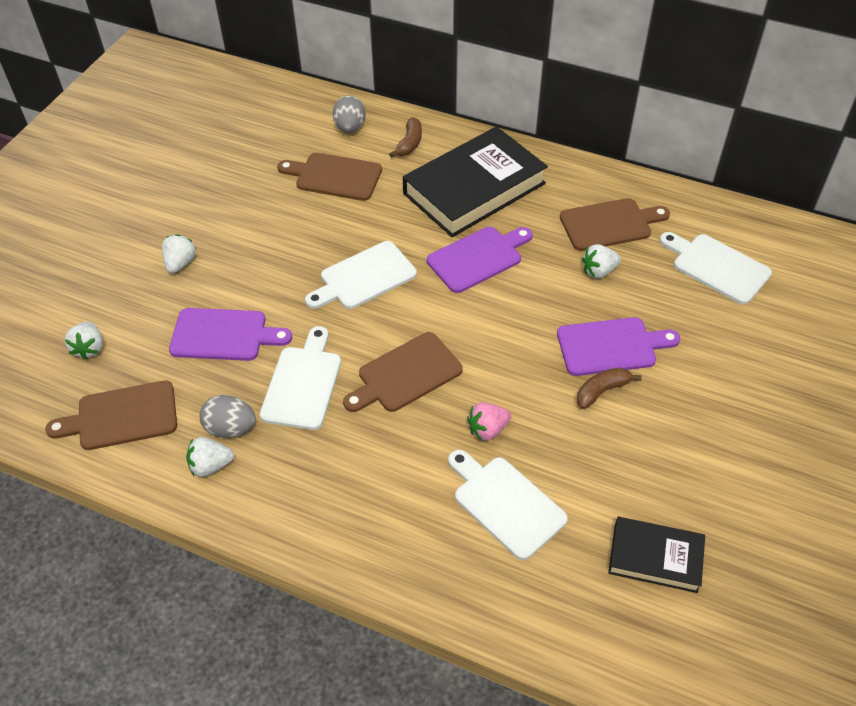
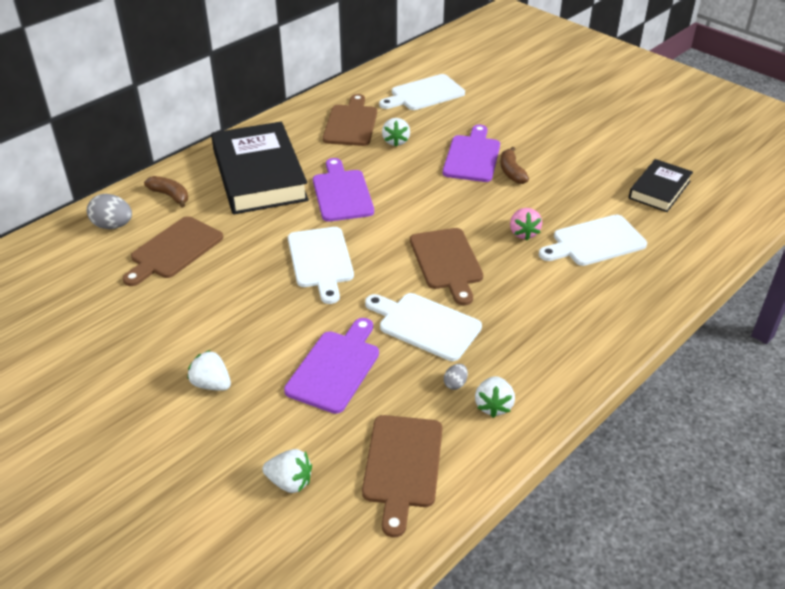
camera: 70 degrees left, 10 degrees down
(230, 428) = (455, 384): grey egg -> grey egg, size x0.52

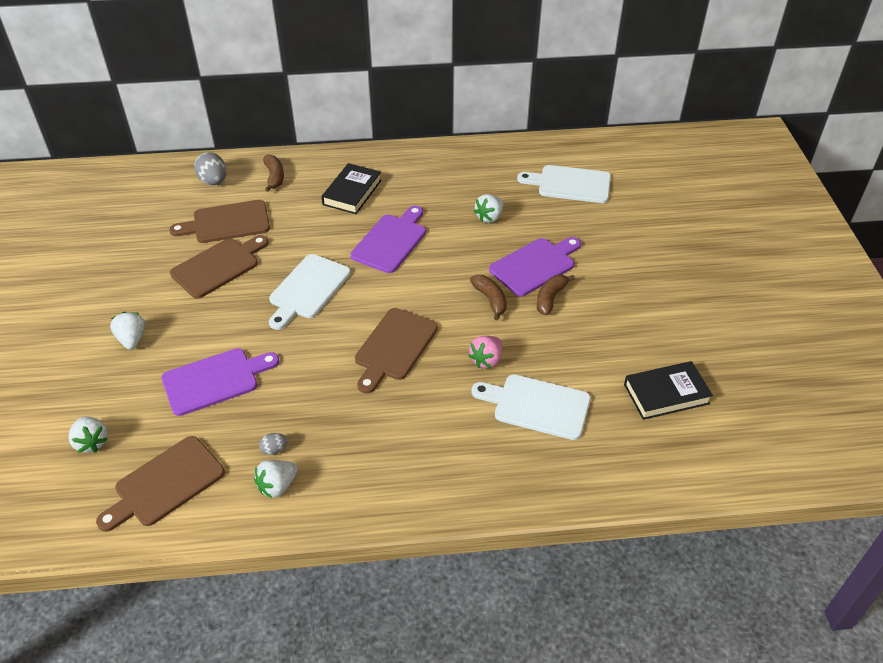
camera: 40 degrees right, 5 degrees up
(259, 175) = (352, 192): black book -> black book, size x0.54
(351, 123) = (474, 182): brown cutting board -> brown cutting board (218, 266)
(425, 325) = (313, 389): white cutting board -> none
(472, 194) = (490, 300): none -> brown banana

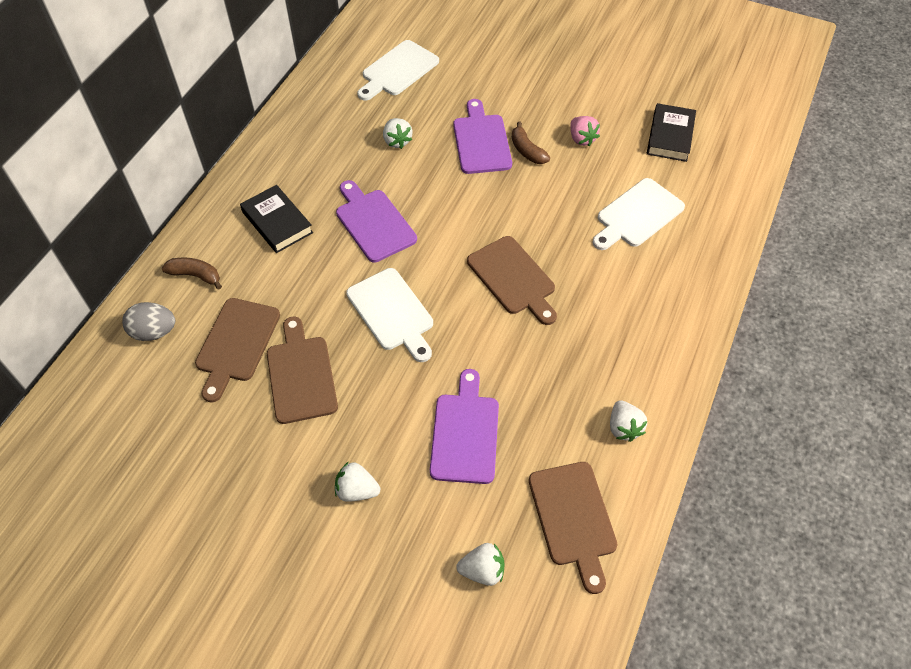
camera: 60 degrees left, 10 degrees up
(274, 449) = (580, 415): grey egg -> none
(486, 360) = (569, 223): pink strawberry -> pink strawberry (581, 139)
(490, 300) = (501, 188): brown banana -> none

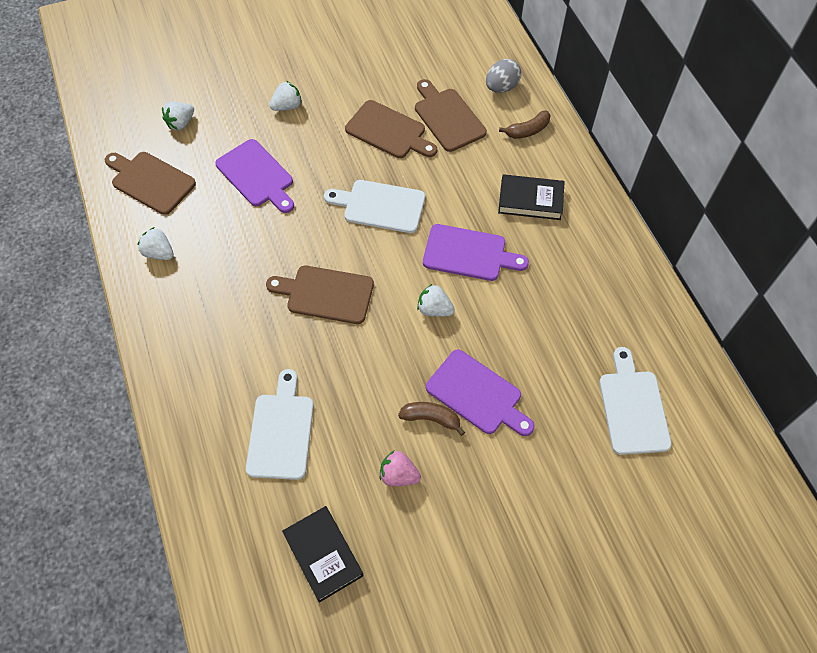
camera: 135 degrees right, 5 degrees up
(397, 141) = (539, 334): white strawberry -> white strawberry (434, 309)

